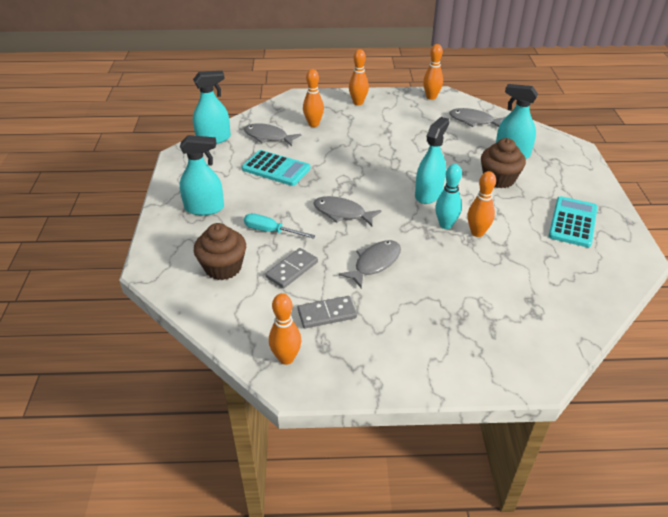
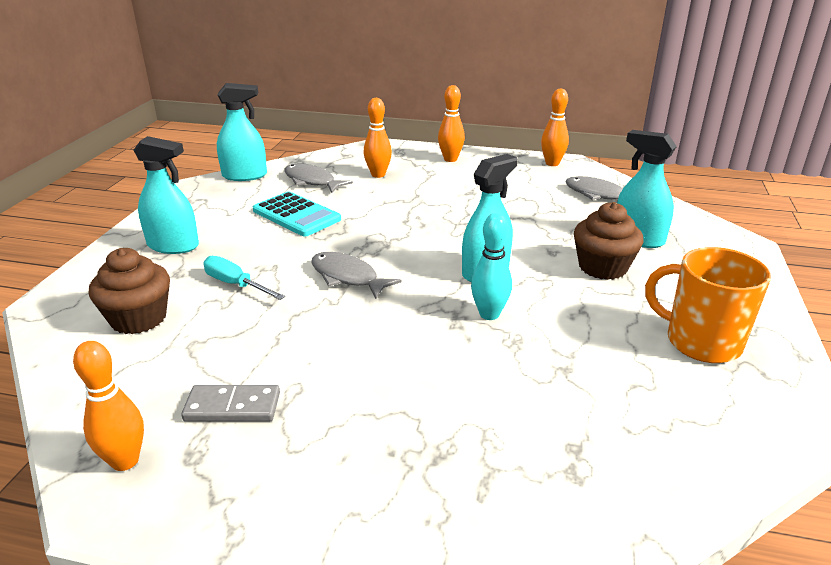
camera: 15 degrees right, 10 degrees down
(292, 270) = (227, 337): grey domino -> none
(375, 263) = (351, 348): grey fish -> none
(477, 232) = (533, 332): orange bowling pin -> none
(573, 222) = (700, 342): turquoise calculator -> orange mug

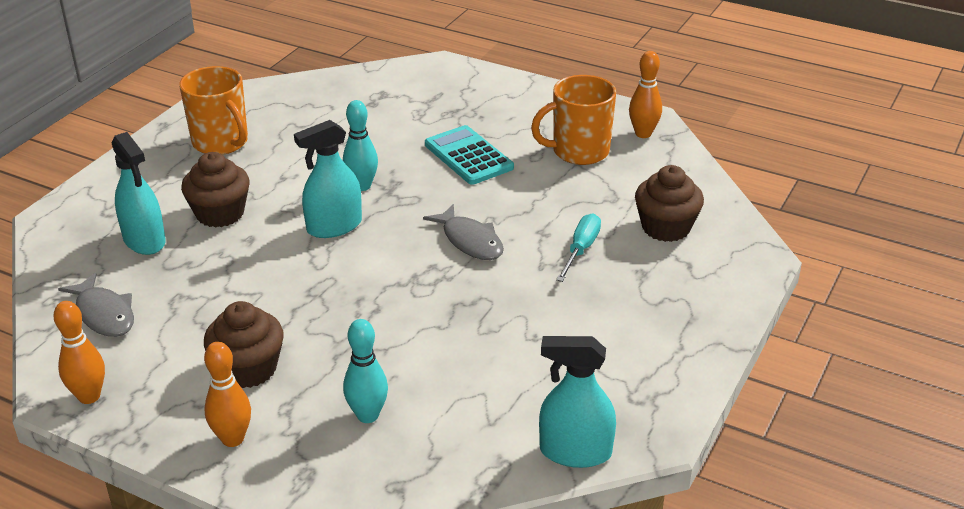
camera: 165 degrees left, 5 degrees up
(173, 245) = (655, 313): turquoise spray bottle -> none
(232, 407) = (579, 151): grey domino -> orange mug
(235, 284) = (581, 249): turquoise screwdriver -> turquoise screwdriver turned 120 degrees counterclockwise
(296, 215) = (507, 342): turquoise calculator -> turquoise calculator (468, 156)
(311, 181) = (472, 416): grey fish -> none
(378, 174) = (367, 415): orange bowling pin -> turquoise bowling pin
(469, 183) = (248, 369): none -> brown cupcake

